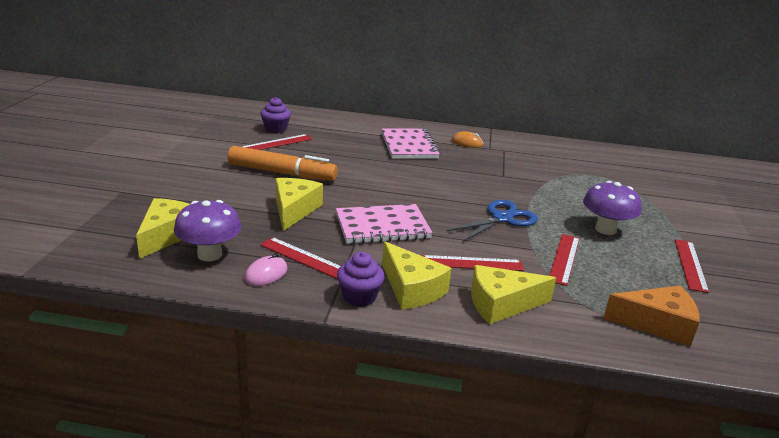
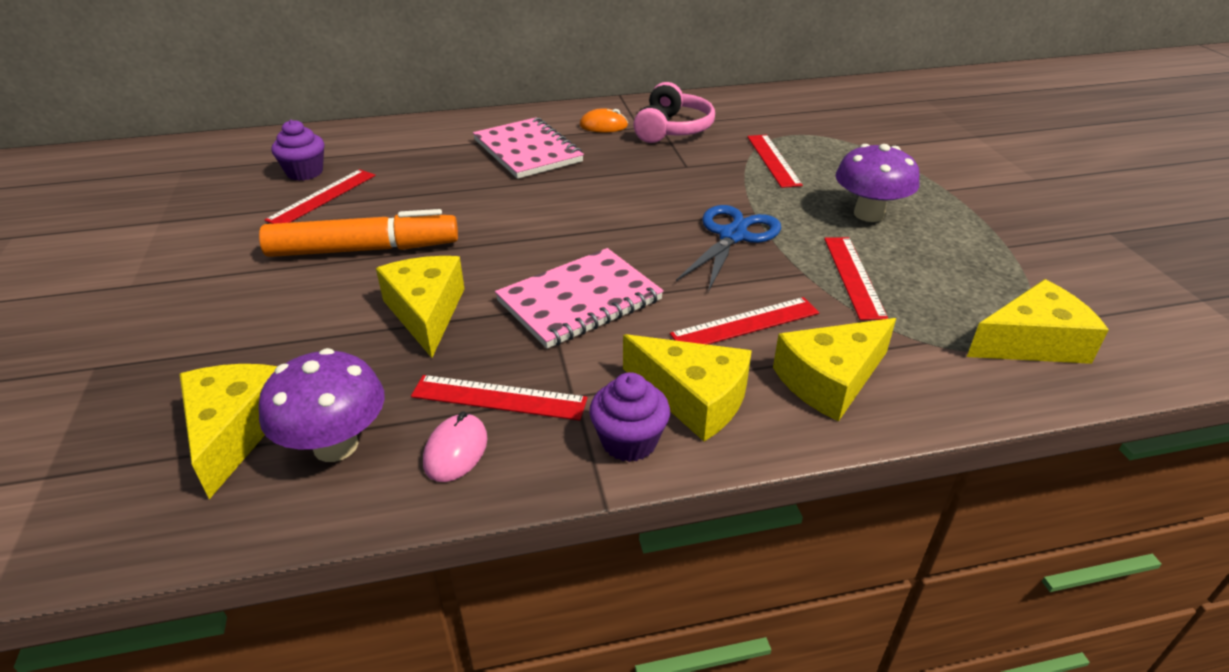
camera: 20 degrees left, 10 degrees up
(510, 154) = (672, 129): none -> pink headphones
(657, 324) = (1032, 342): orange cheese -> yellow cheese
(690, 265) = (999, 237): red ruler -> red ruler (773, 160)

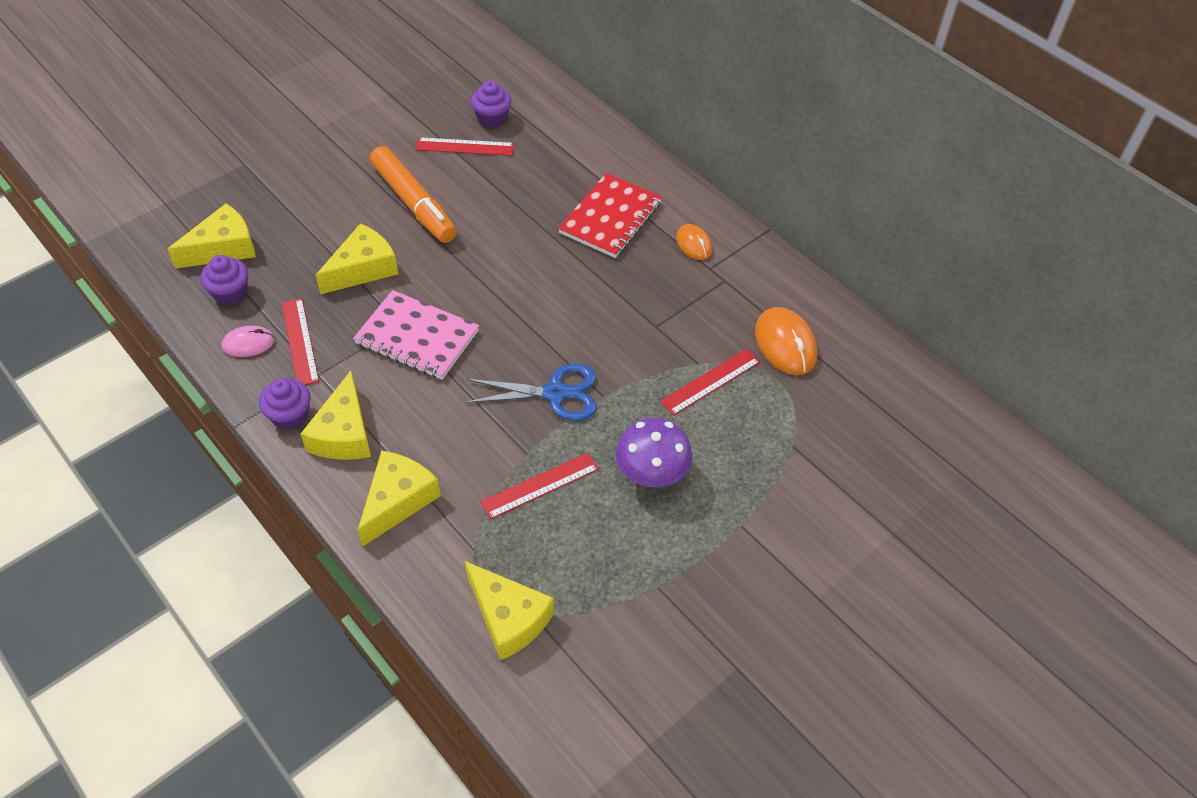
camera: 60 degrees right, 15 degrees up
(336, 445) = (230, 293): purple mushroom -> purple cupcake
(527, 151) = (610, 218): pink notebook -> red notebook
(672, 129) = (722, 292): pink headphones -> none
(745, 324) = (439, 436): red ruler -> none
(754, 121) = (785, 344): none -> orange mouse
(830, 380) = (398, 501): yellow cheese -> yellow cheese turned 90 degrees clockwise

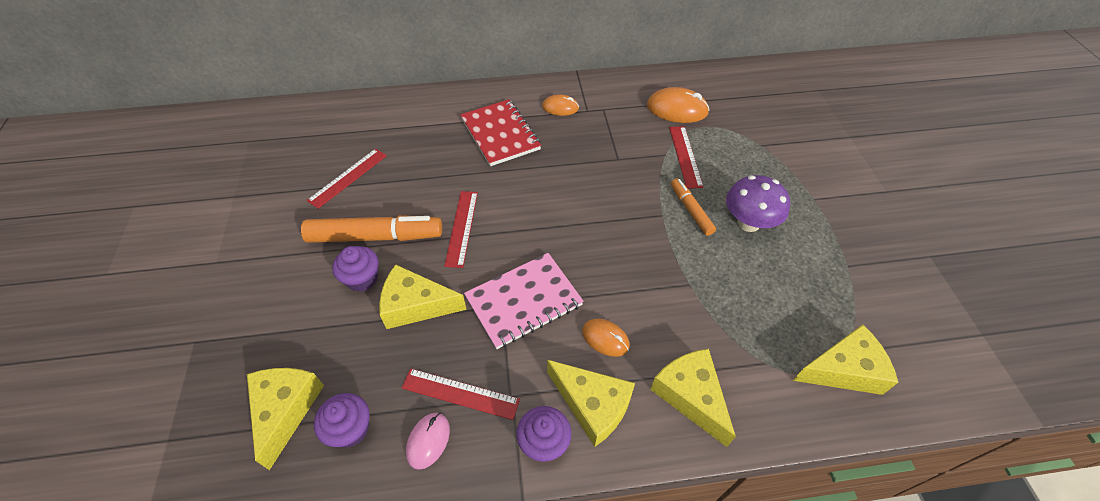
camera: 55 degrees left, 0 degrees up
(363, 269) = (416, 305): yellow cheese -> yellow cheese turned 75 degrees counterclockwise
(417, 413) = (605, 338): none -> orange mouse
(492, 118) = (336, 149): purple cupcake -> purple cupcake (362, 278)
(540, 485) = (725, 290): red ruler -> red ruler (462, 228)
(555, 393) = (642, 240): blue scissors -> none
(630, 417) = (691, 210): none -> orange marker

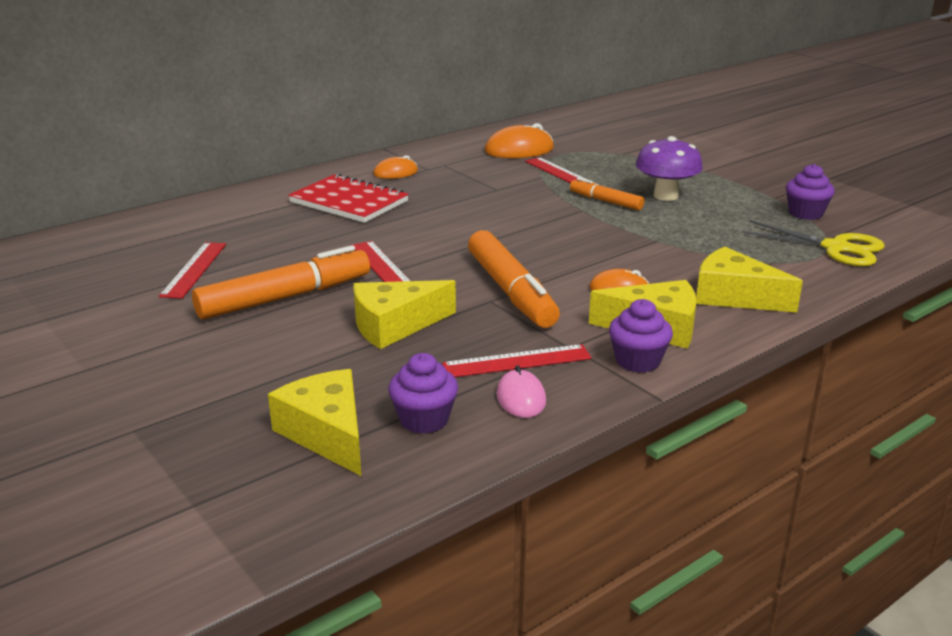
camera: 30 degrees left, 25 degrees down
(362, 278) = (306, 327): purple cupcake -> purple cupcake (805, 213)
(524, 301) = (511, 291): pink notebook -> orange marker
(843, 370) = (836, 248): yellow cheese -> yellow scissors

